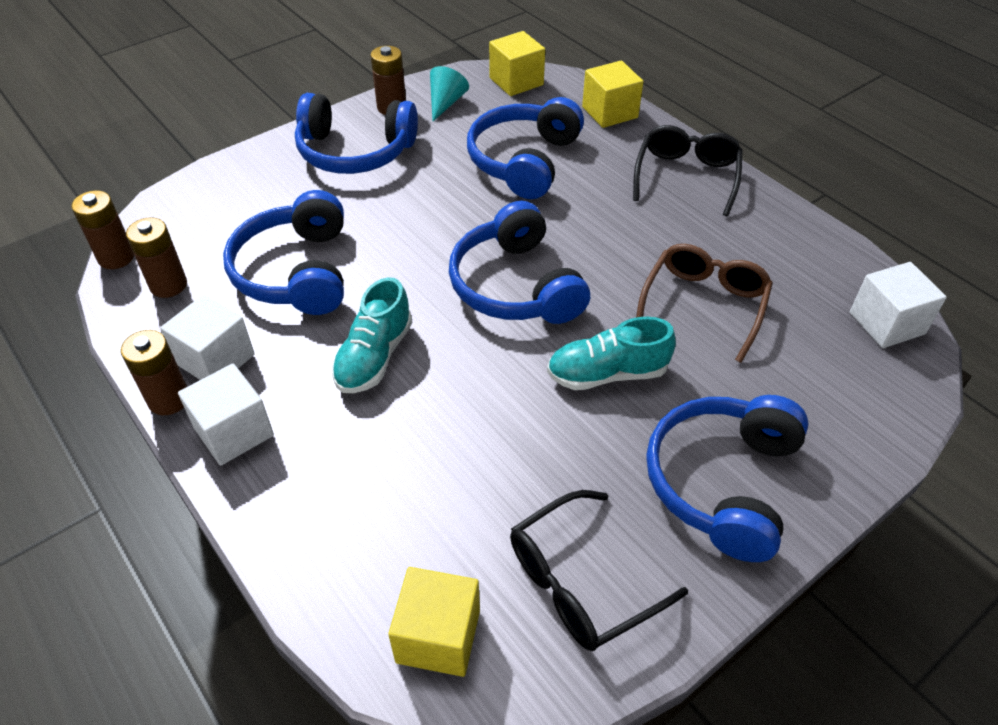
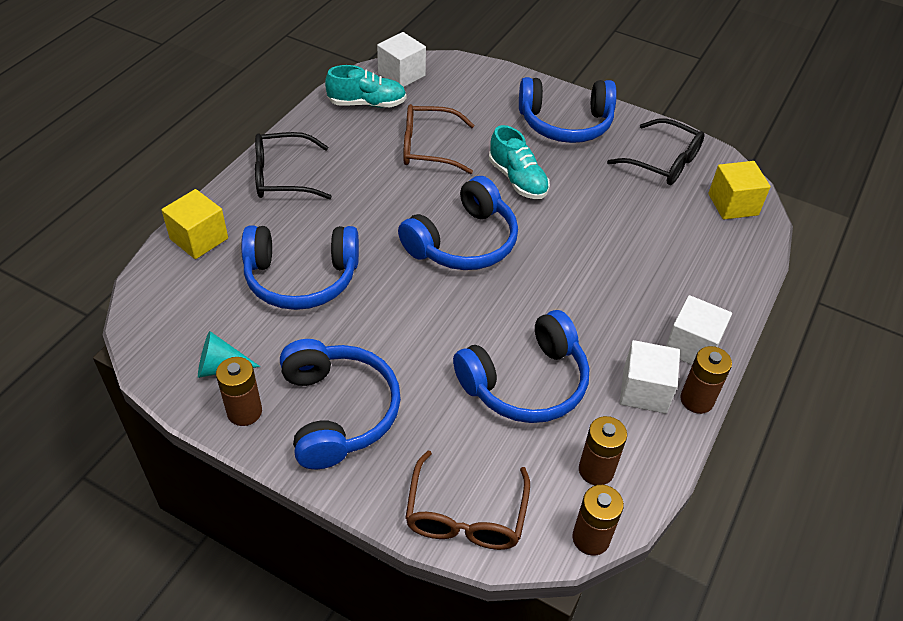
camera: 115 degrees left, 0 degrees up
(203, 194) = (466, 515): none -> brown glasses
(374, 356) = (579, 297): turquoise shoe -> turquoise shoe (367, 103)
(516, 81) = (160, 321): yellow cube -> none

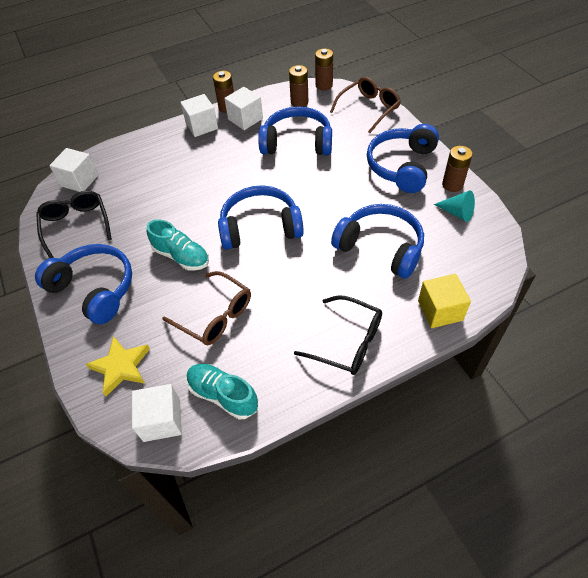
camera: 140 degrees left, 5 degrees up
(470, 88) = (121, 367): none -> yellow star
(517, 179) = (181, 256): turquoise shoe -> turquoise shoe turned 120 degrees clockwise
(733, 204) = (79, 180): yellow cube -> white cube

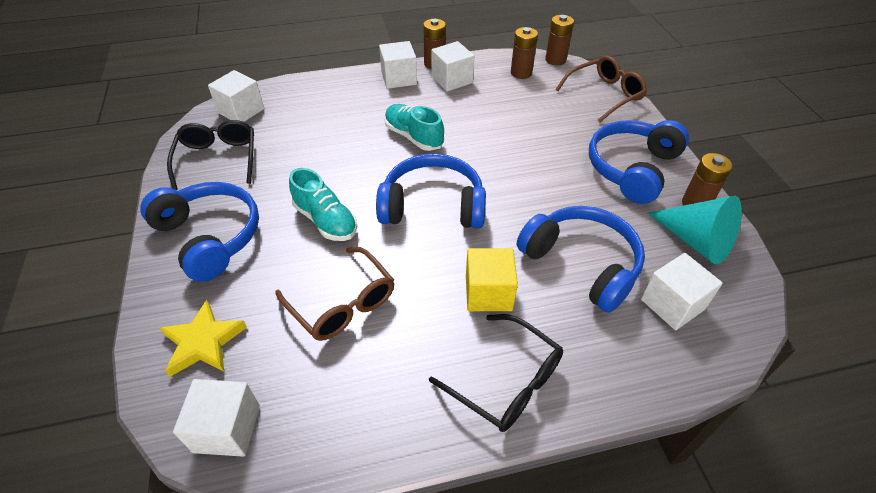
camera: 10 degrees right, 5 degrees down
(223, 395) = (318, 414): turquoise shoe -> turquoise shoe (414, 137)
(297, 142) = (506, 117): blue headphones -> none
(440, 310) = (647, 368): yellow cube -> yellow cube (488, 293)
(449, 262) = (672, 304): none -> white cube
(457, 213) = (696, 241): turquoise cone -> turquoise cone, size x1.62

